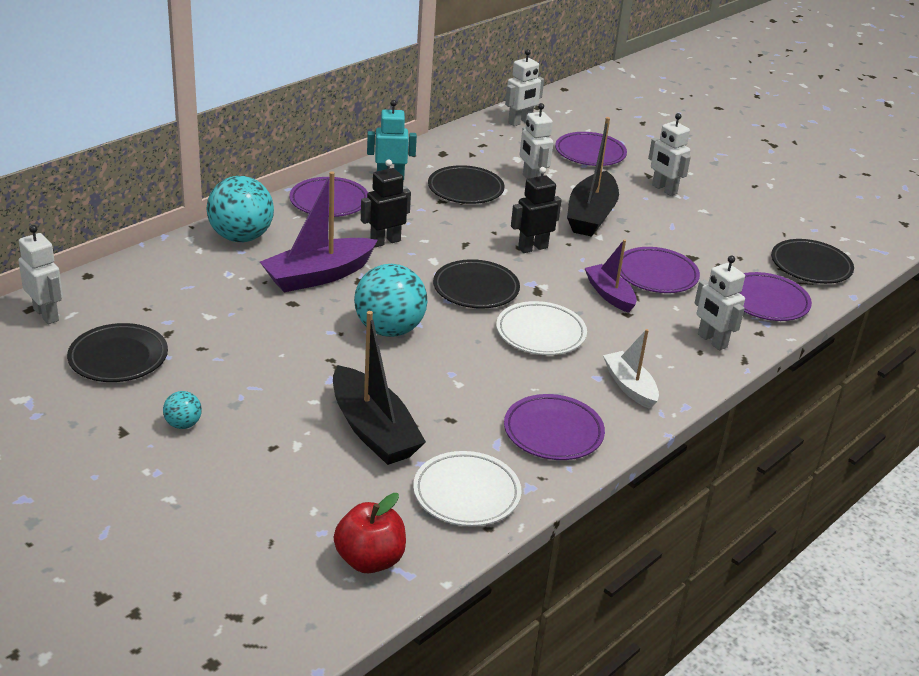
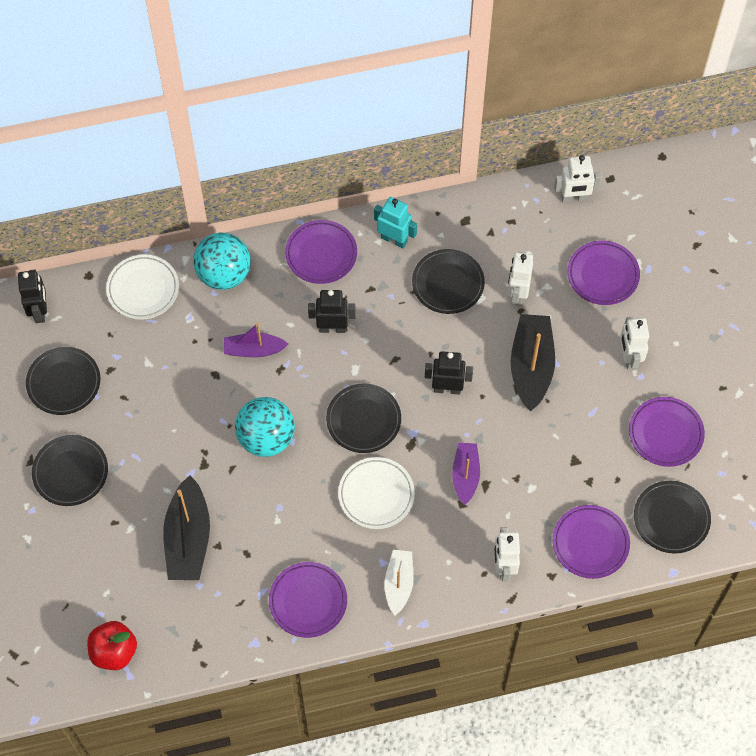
camera: 35 degrees right, 30 degrees up
(46, 314) = (39, 311): white robot -> black robot
(183, 424) = (70, 472): turquoise ball -> black plate
(318, 276) = (254, 350): purple boat -> purple boat, size x0.61
(466, 494) = (209, 627): white plate -> white plate (143, 289)
(591, 215) = (531, 367): black boat -> black boat turned 135 degrees clockwise
(656, 275) = (524, 469): purple plate -> purple plate (665, 433)

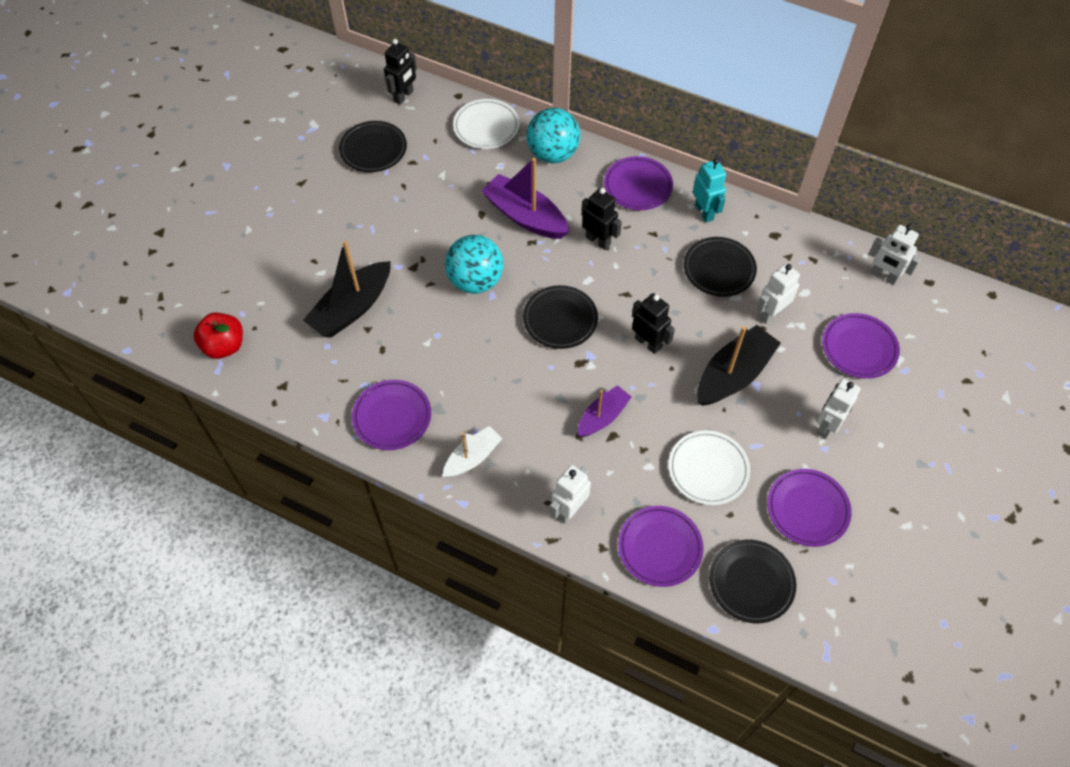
camera: 40 degrees right, 5 degrees down
(70, 472) = (319, 208): black plate -> none
(254, 350) = (525, 216): purple boat -> purple boat, size x1.64
(376, 495) = (518, 379): white plate -> white plate (708, 470)

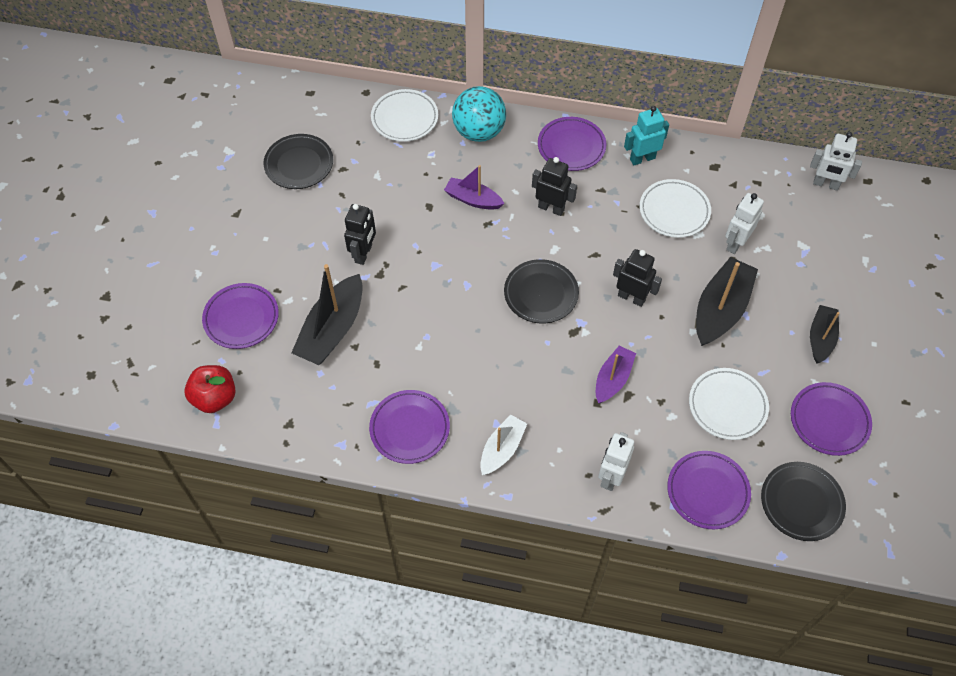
camera: 15 degrees left, 0 degrees up
(403, 96) = (311, 104): black robot -> black robot (364, 253)
(475, 281) = (446, 274): turquoise ball -> none
(525, 216) = (473, 199): purple boat -> purple boat, size x0.61
(704, 212) = (642, 158): turquoise robot -> turquoise robot turned 75 degrees counterclockwise
(719, 269) = (674, 211): black plate -> white plate
(826, 426) = (820, 338): white robot -> black boat
(859, 348) = (825, 258): purple plate -> purple plate (241, 318)

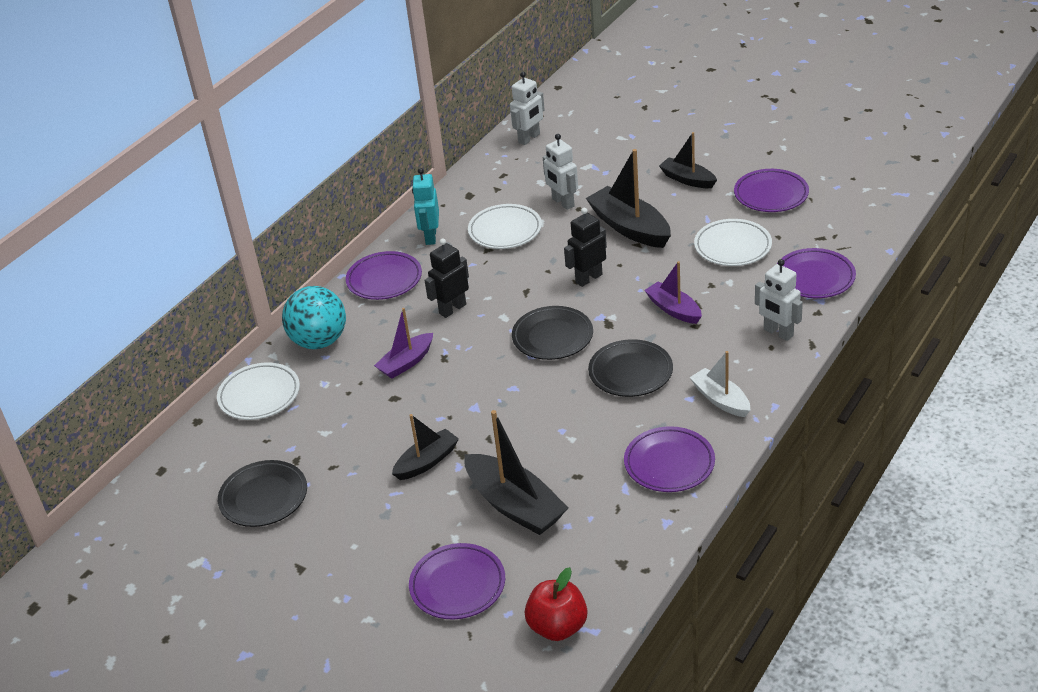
camera: 65 degrees left, 20 degrees down
(364, 253) = (427, 462): black robot -> black boat
(801, 503) = (844, 228): black plate -> black plate (630, 372)

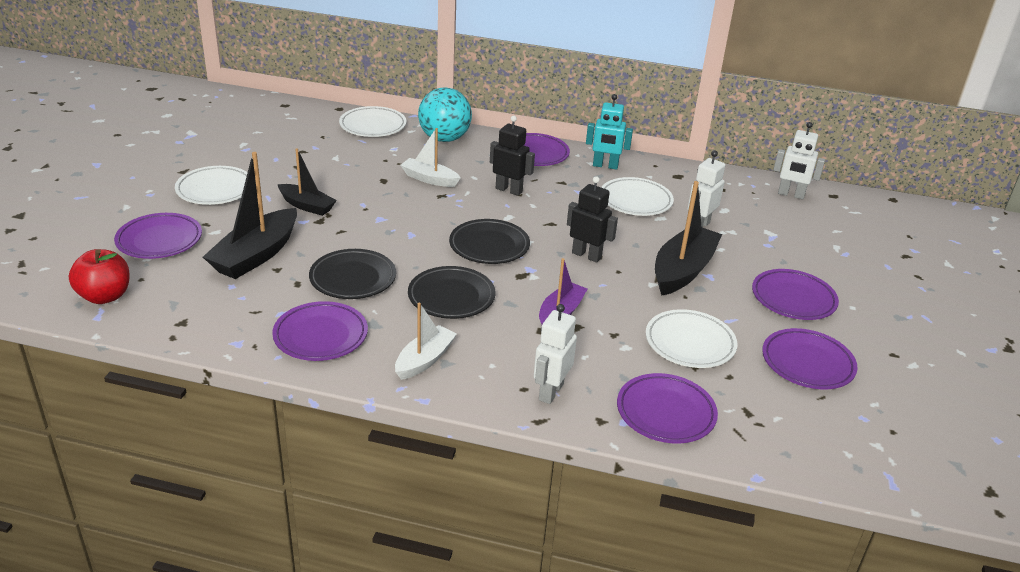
camera: 65 degrees right, 5 degrees down
(264, 497) = (259, 145): black plate -> black plate (353, 278)
(359, 538) = (215, 190): none -> white plate
(406, 362) = (429, 179): purple boat -> white boat
(430, 237) = (605, 166): turquoise robot -> turquoise robot turned 150 degrees counterclockwise
(687, 179) = (793, 299): black boat -> purple plate

